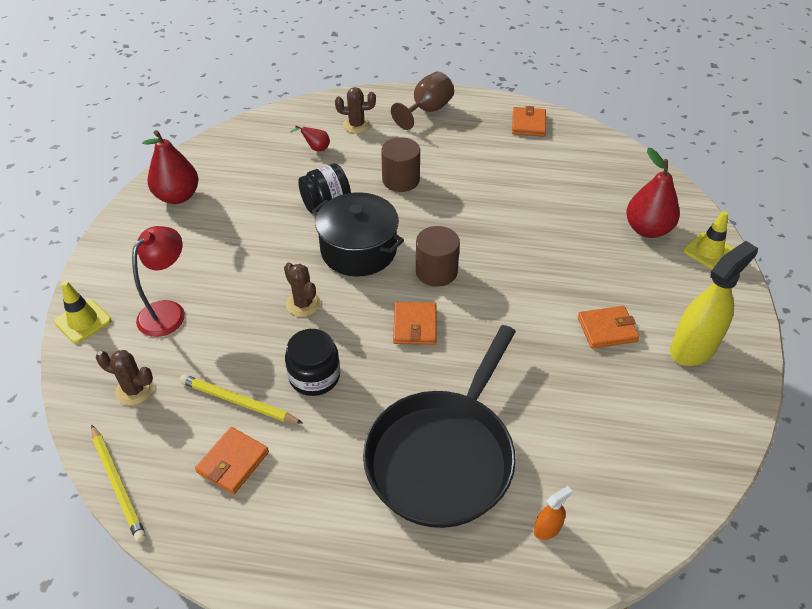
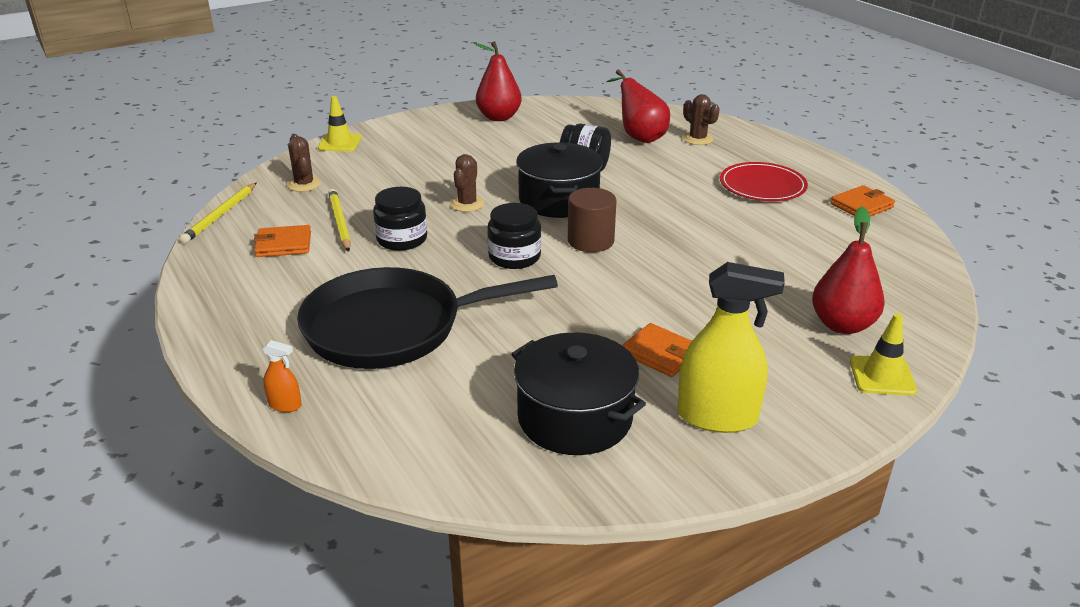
camera: 50 degrees right, 15 degrees down
(168, 311) = (387, 163): red lamp -> none
(316, 148) = (639, 137): red pear -> red pear, size x2.09
(401, 180) = (669, 182): brown cylinder -> none
(415, 325) = (514, 257): orange wallet -> black jar
(427, 110) = (777, 157): brown goblet -> none
(456, 144) = (762, 186): none -> red plate
(547, 529) = (375, 411): orange spray bottle -> orange spray bottle (285, 405)
(642, 417) = (575, 418): none -> black pot

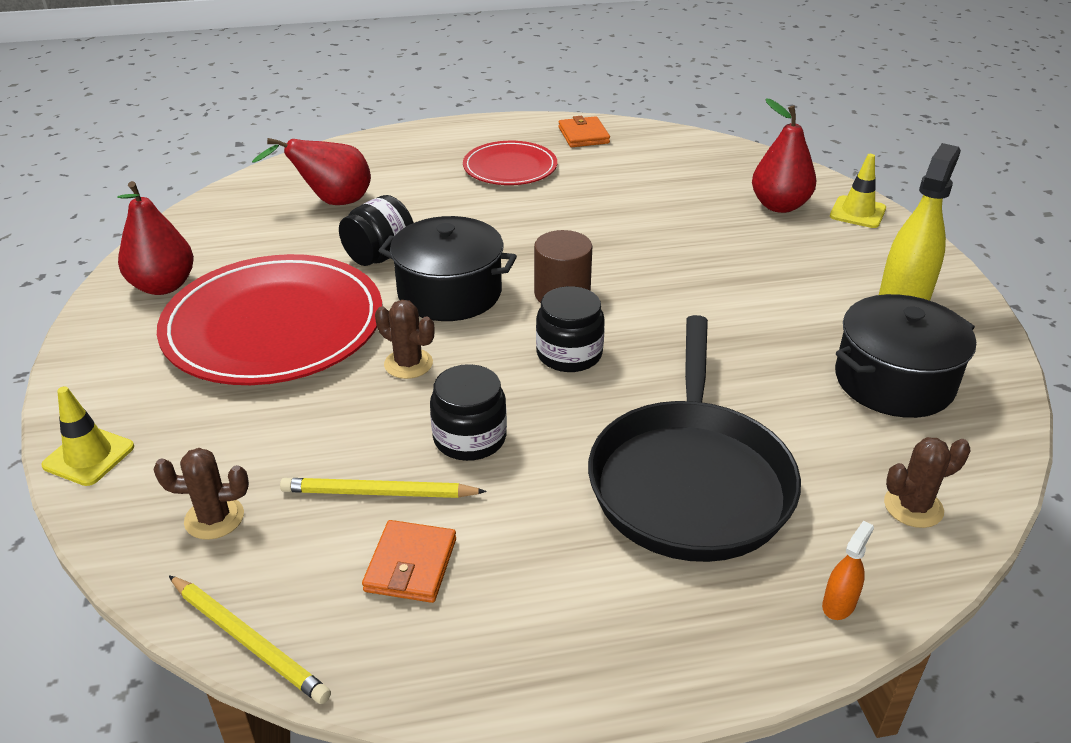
camera: 70 degrees left, 5 degrees up
(480, 156) = (274, 326): none -> red plate
(660, 353) = (798, 306): orange wallet -> none
(697, 139) = (372, 171): brown cactus -> brown cactus (913, 507)

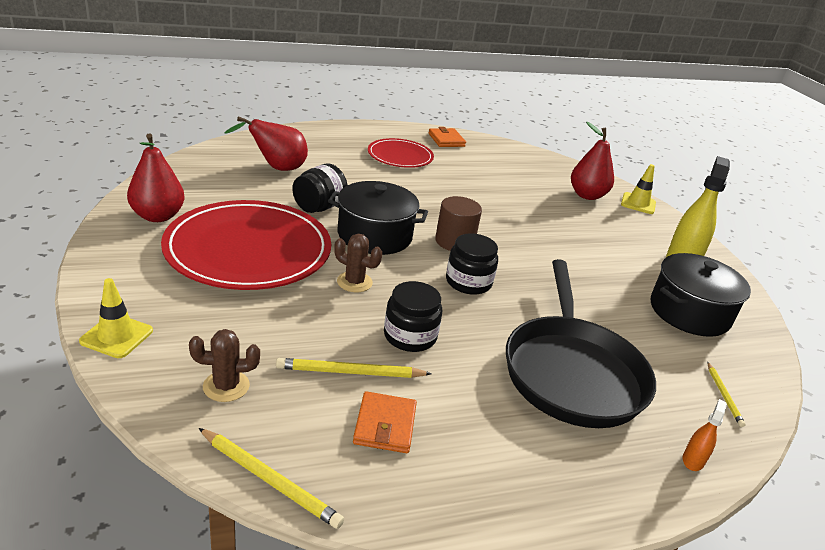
camera: 10 degrees left, 5 degrees down
(913, 507) = (724, 395): brown cactus -> yellow pencil

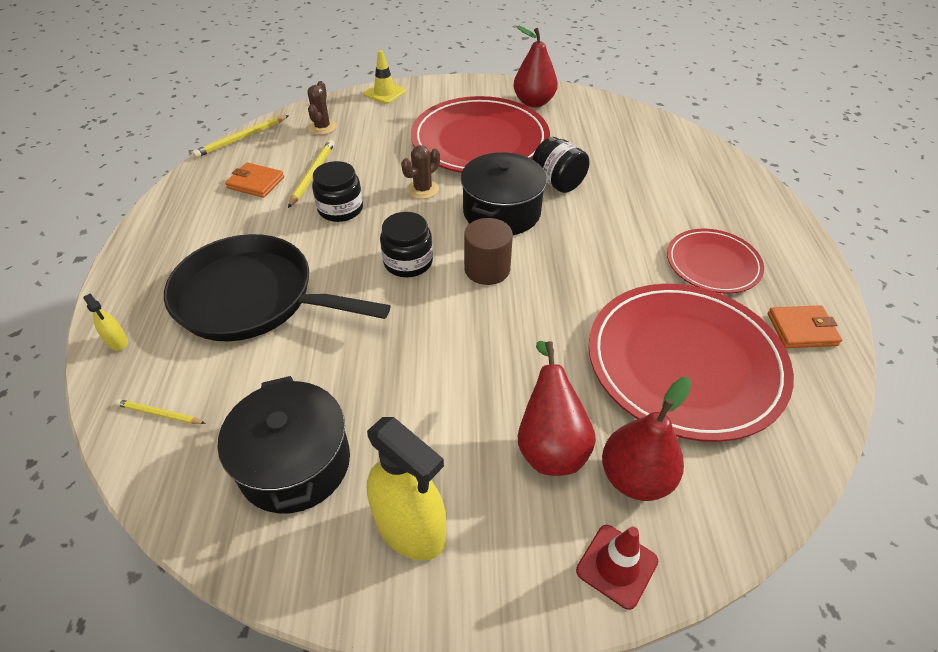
camera: 110 degrees right, 15 degrees up
(276, 168) = (641, 163): red pear -> red pear (550, 444)
(496, 174) = (685, 362): none -> red plate
(638, 203) = (616, 566): yellow traffic cone -> red traffic cone
(693, 460) = (117, 341): orange spray bottle -> yellow spray bottle

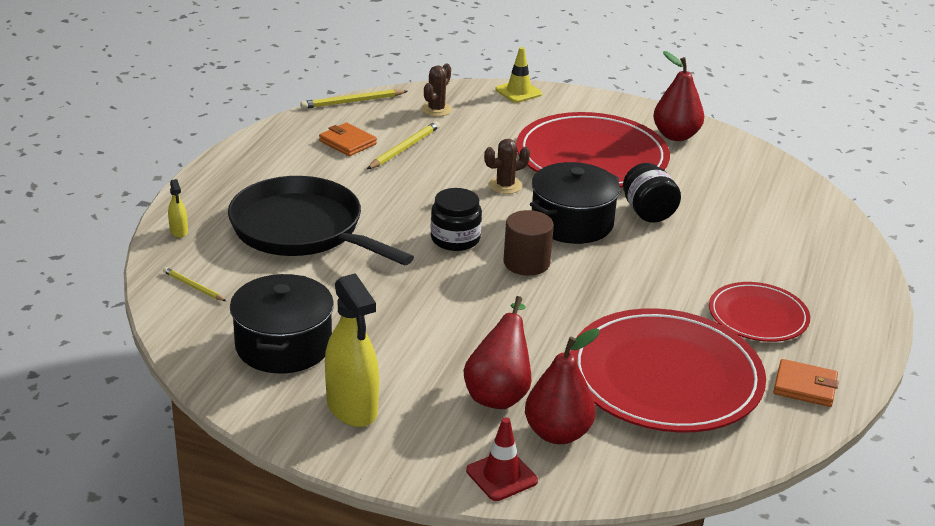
camera: 20 degrees right, 15 degrees down
(340, 209) = (416, 182): black jar -> none

